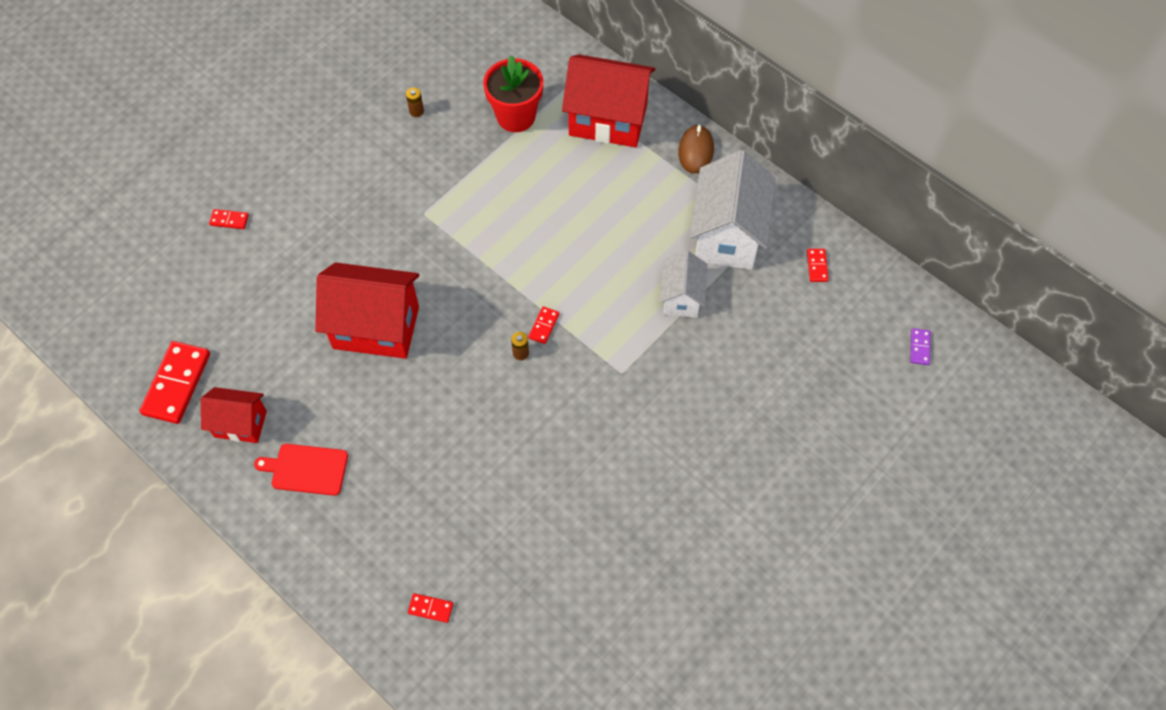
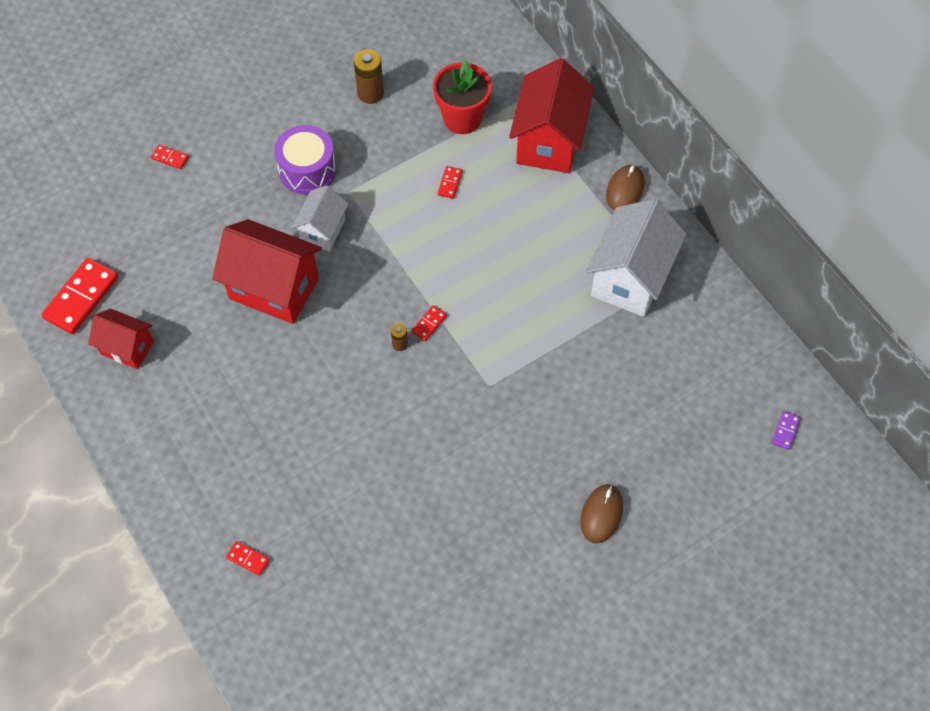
camera: 15 degrees right, 0 degrees up
(306, 469) = (174, 404): red cutting board -> none
(375, 201) = (307, 170): none -> purple drum
(416, 111) = (370, 93): brown battery -> brown battery, size x1.87
(608, 120) = (549, 141): red house -> red house turned 75 degrees clockwise
(681, 297) = (567, 327): white house -> white house (323, 230)
(770, 472) = (601, 514): none -> brown mouse
(817, 266) = (709, 328): red domino -> red domino (450, 183)

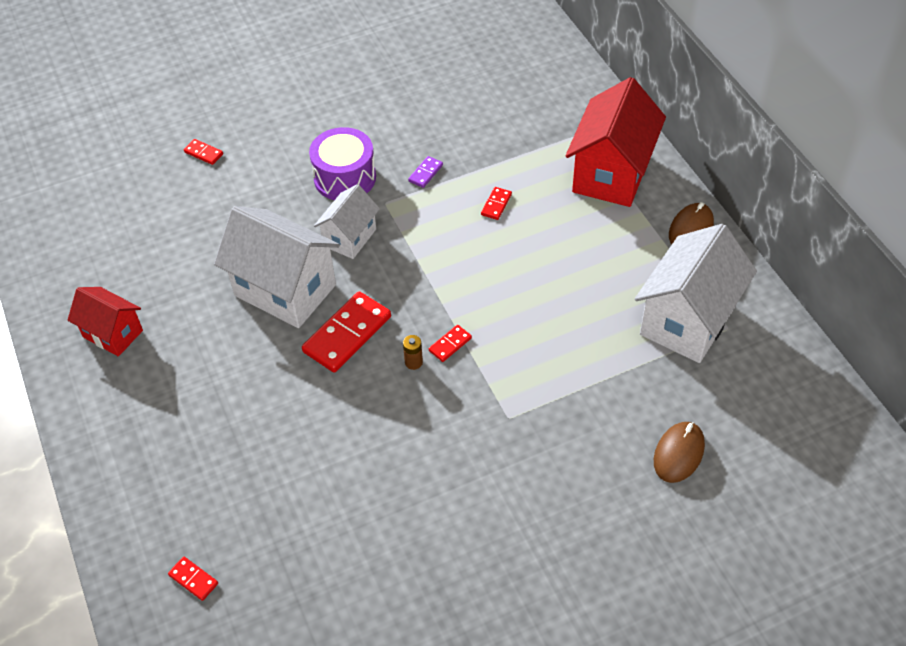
camera: 10 degrees right, 10 degrees down
(81, 298) = (77, 278): red domino -> red domino (347, 334)
(274, 288) = (285, 290): red house -> white house
(370, 93) = (425, 112): brown battery -> none
(462, 118) = (519, 144): red flower pot -> none
(601, 514) = (624, 581): brown mouse -> brown mouse (678, 453)
(785, 431) = (861, 510): purple domino -> purple domino (425, 173)

